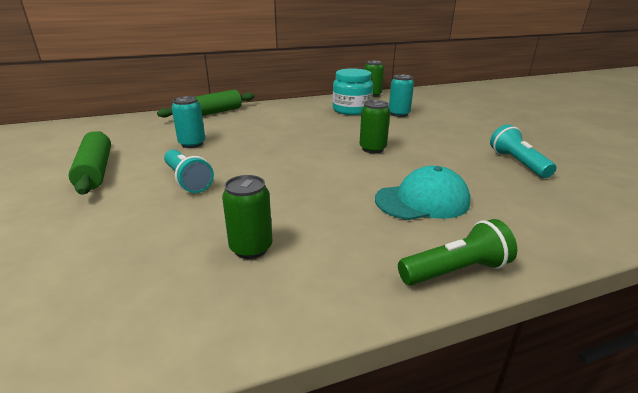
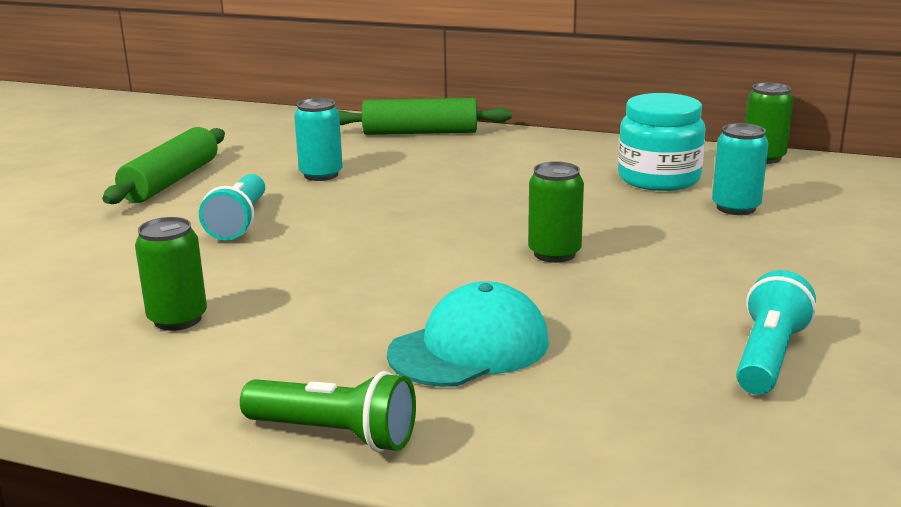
camera: 40 degrees right, 5 degrees down
(422, 201) = (469, 347): turquoise cap -> turquoise cap turned 60 degrees counterclockwise

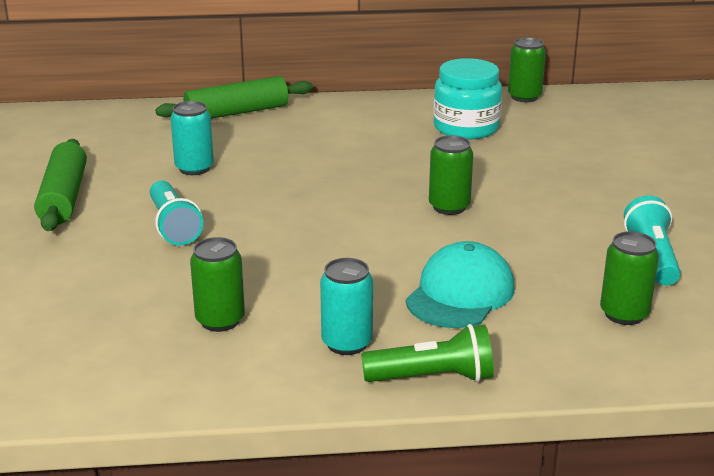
camera: 25 degrees left, 5 degrees up
(662, 417) = (624, 314): none -> green can
(736, 208) = (540, 145): turquoise can -> turquoise can (347, 343)

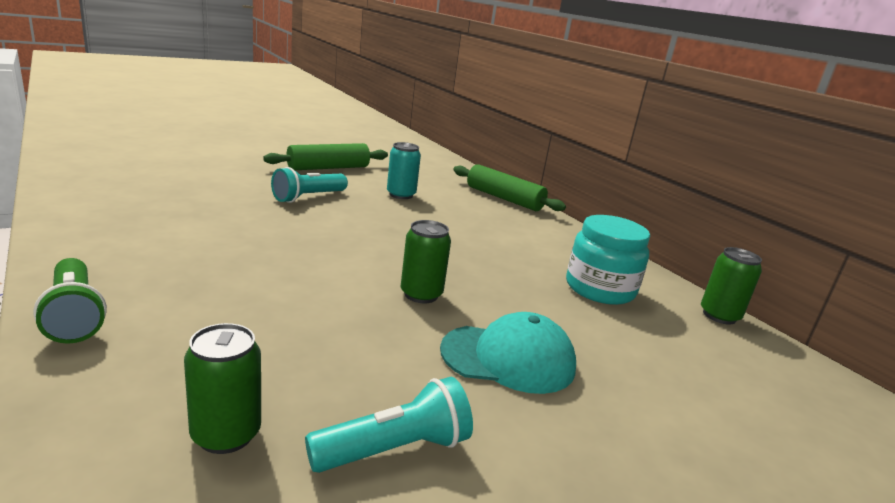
camera: 60 degrees right, 5 degrees down
(220, 320) = (172, 223): green can -> none
(347, 343) = (140, 271): turquoise can -> none
(460, 294) = (244, 315): turquoise cap -> turquoise cap (508, 358)

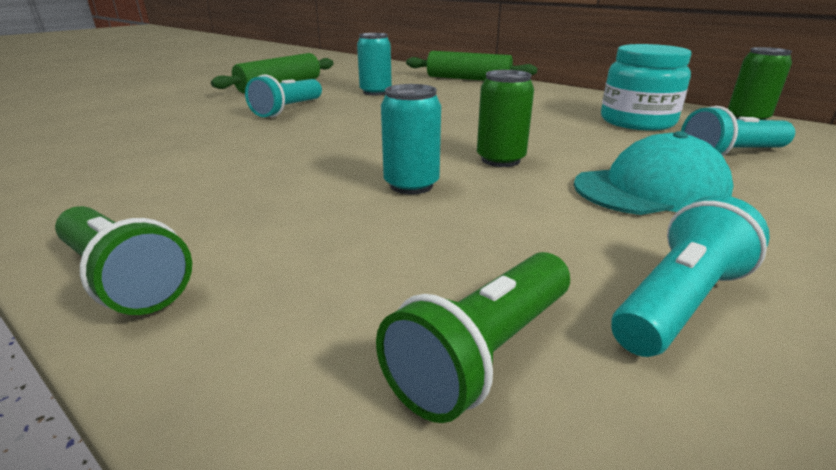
camera: 15 degrees left, 5 degrees up
(226, 434) = (483, 353): green can -> green flashlight
(323, 298) = (411, 185): none -> turquoise can
(636, 348) = (731, 154): none -> turquoise flashlight

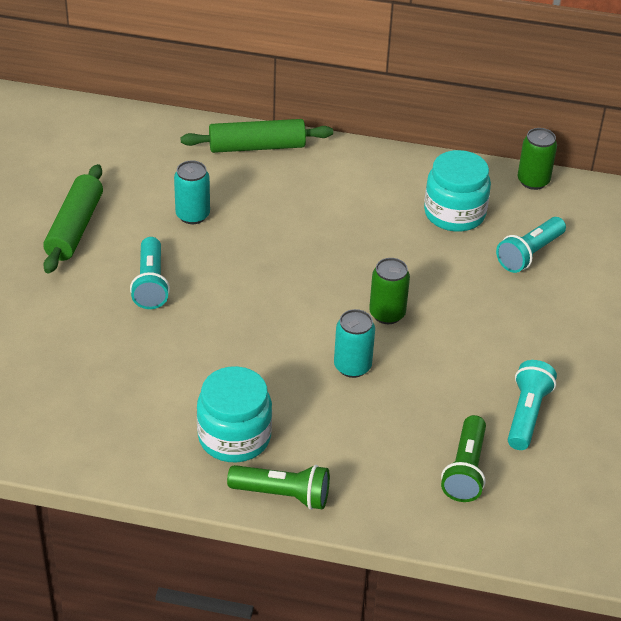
camera: 30 degrees left, 15 degrees up
(180, 204) = (234, 437): none -> turquoise jar
(650, 189) = (491, 321): turquoise cap -> none

